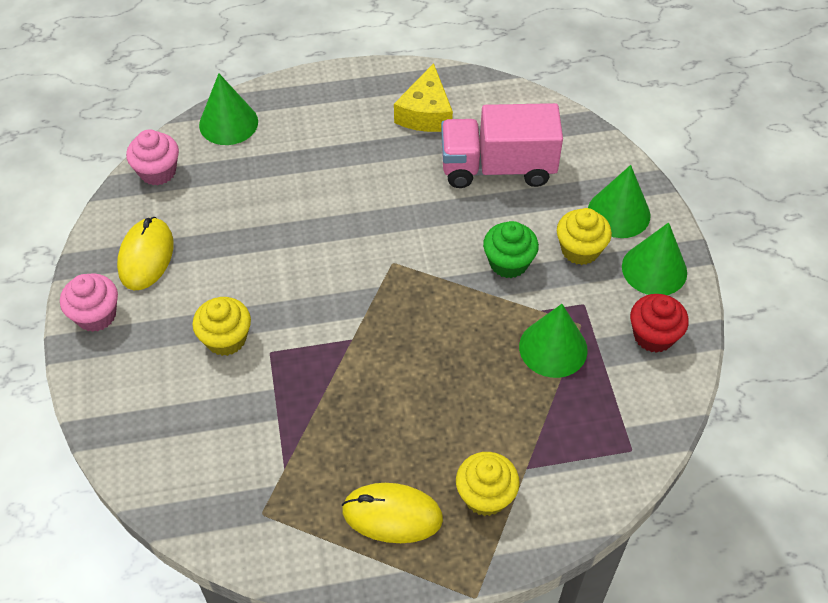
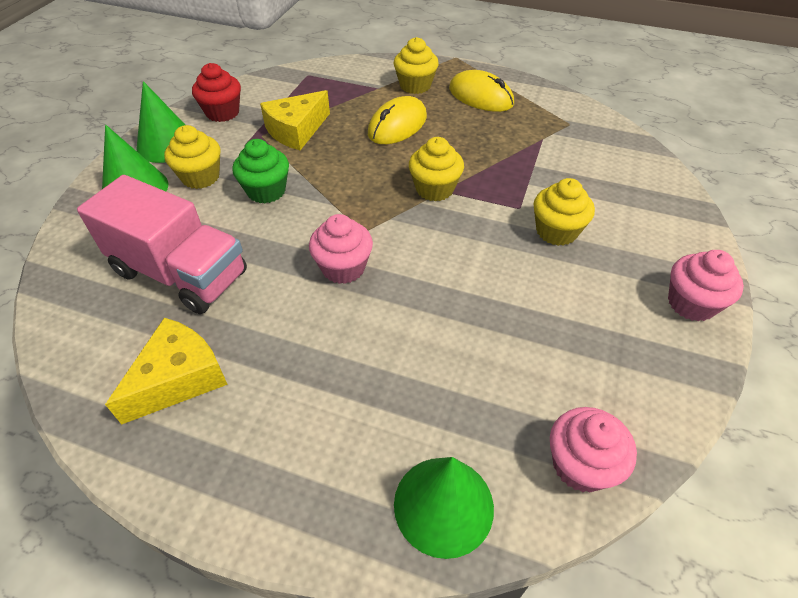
camera: 150 degrees left, 5 degrees down
(146, 256) = (622, 345): yellow mouse -> yellow mouse (397, 125)
(360, 337) = (434, 189): none -> yellow cupcake
(383, 224) = (343, 268): none -> pink cupcake
(553, 348) = (296, 130): green cone -> yellow cheese

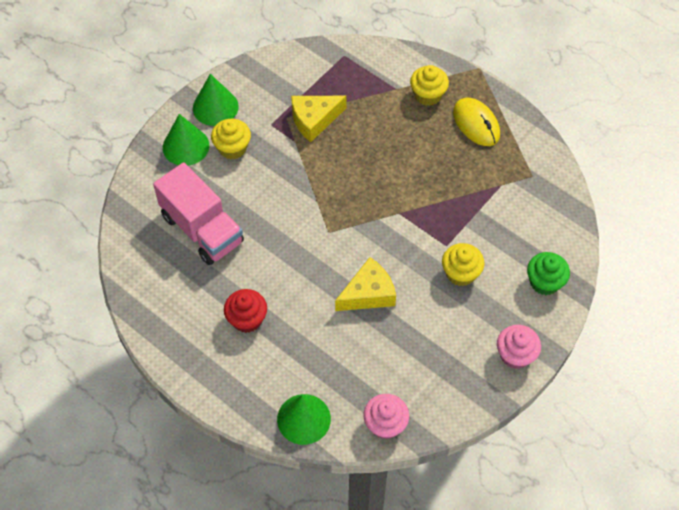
camera: 20 degrees right, 10 degrees up
(179, 378) = (187, 303): yellow cheese -> yellow cheese (368, 293)
(222, 112) = (264, 83): red cupcake -> red cupcake (247, 319)
(266, 191) = (274, 175): green cupcake -> green cupcake (544, 282)
(343, 268) = (305, 257): pink cupcake -> none
(397, 125) = (394, 137): yellow mouse -> none
(434, 189) = (393, 210): yellow cupcake -> none

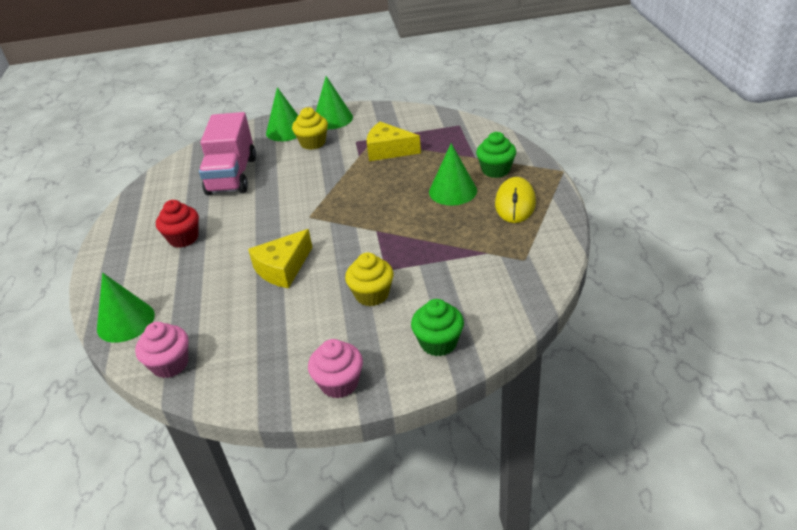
camera: 45 degrees right, 20 degrees down
(368, 293) = (283, 268): yellow cheese -> yellow cheese turned 120 degrees clockwise
(416, 137) = (453, 191): none -> green cone
(428, 95) = (496, 170): yellow cupcake -> green cupcake

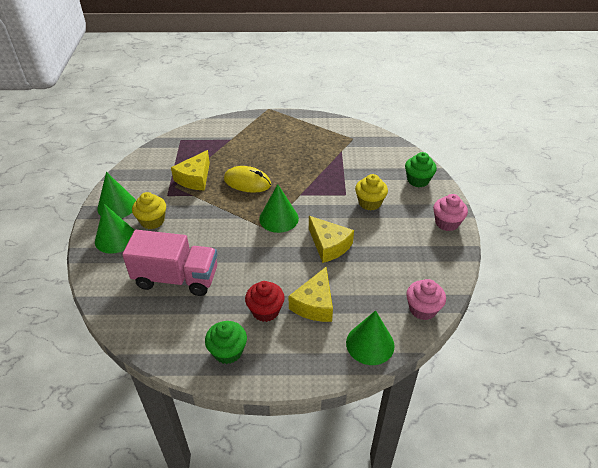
camera: 85 degrees left, 5 degrees up
(189, 271) = (314, 304): none -> yellow cheese
(453, 191) = (268, 154): green cone -> green cone (278, 218)
(496, 170) = (253, 133): green cupcake -> green cupcake (228, 351)
(515, 203) = (295, 132): yellow mouse -> yellow mouse (247, 182)

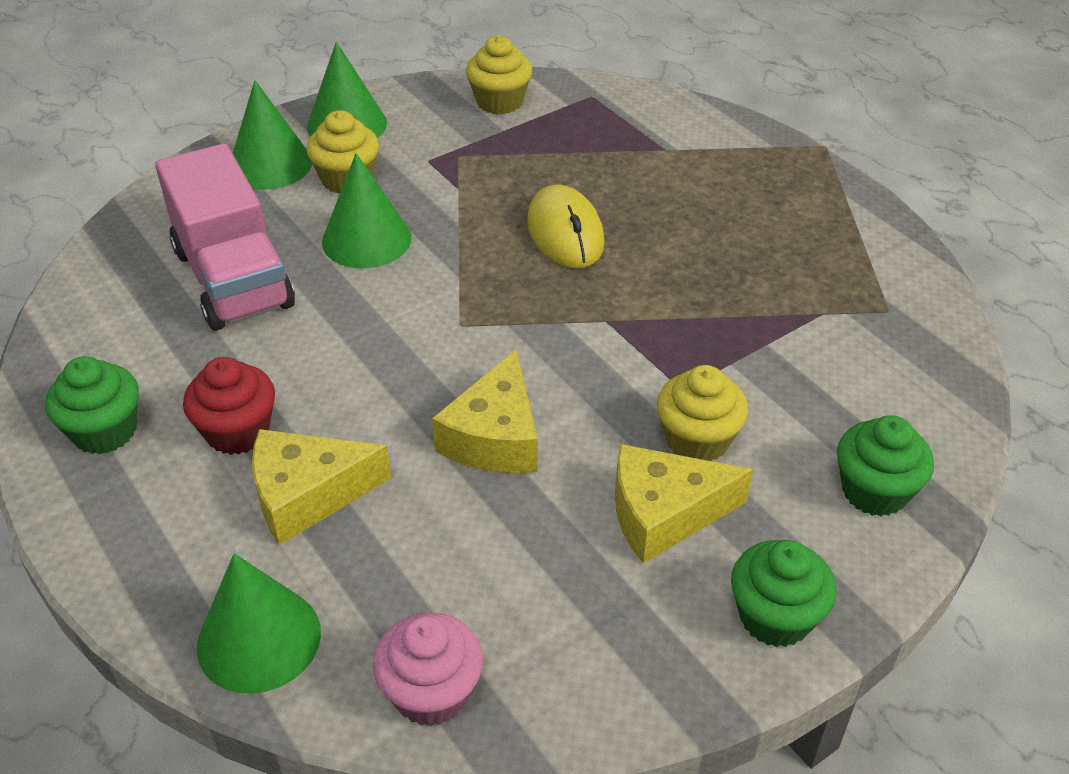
camera: 55 degrees right, 0 degrees up
(155, 161) = (499, 102): none -> yellow cupcake
(195, 178) = (505, 166): yellow cheese -> yellow cheese (664, 514)
(278, 218) = (504, 325): green cone -> green cone (366, 239)
(447, 223) = (775, 617): pink cupcake -> green cupcake

